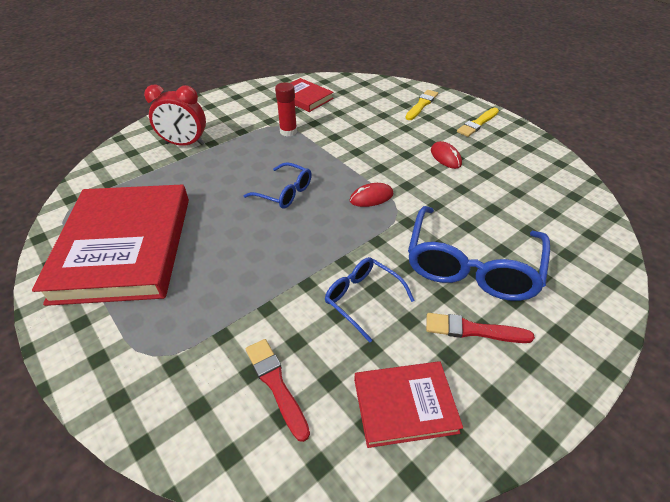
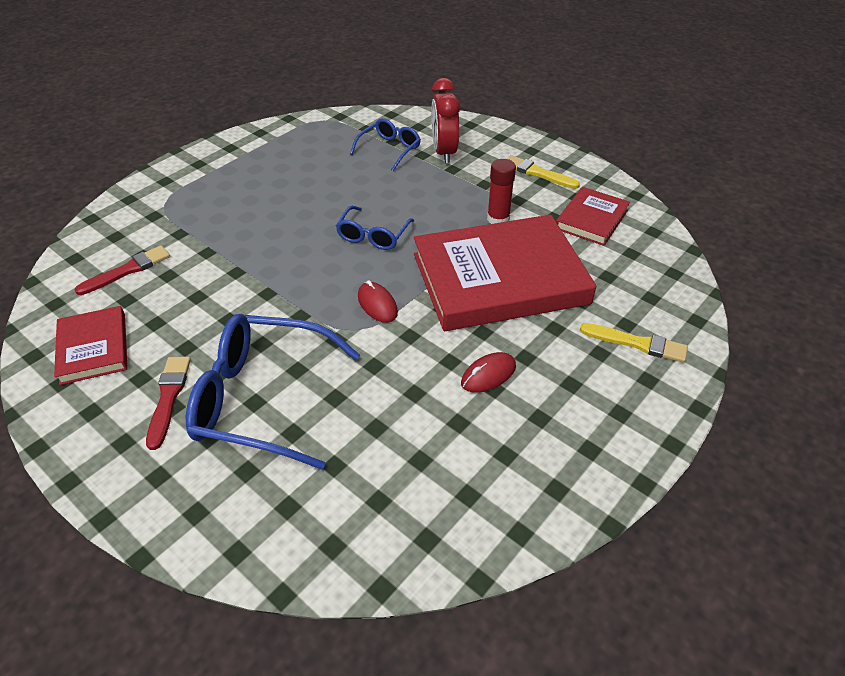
camera: 80 degrees right, 0 degrees up
(124, 247) = (280, 160): red book -> red book (499, 279)
(362, 298) = (215, 311): blue glasses -> blue glasses (390, 149)
(477, 123) = (607, 418): yellow brush -> yellow brush (538, 173)

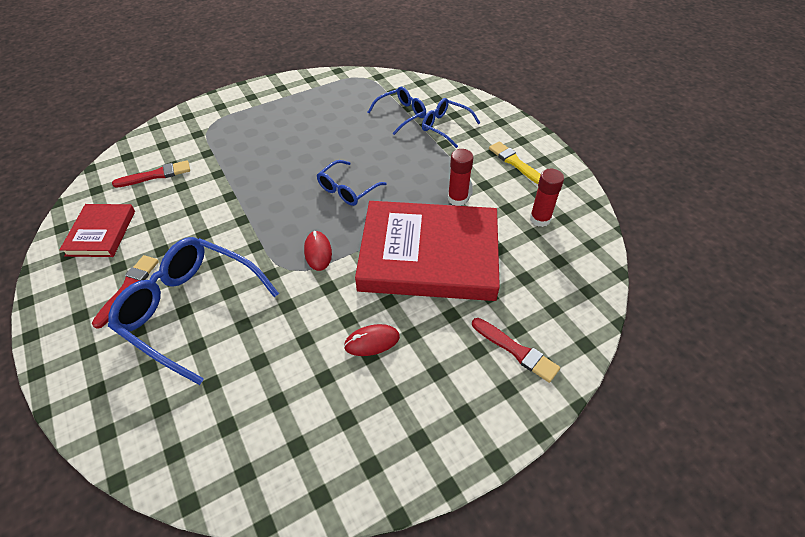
camera: 20 degrees right, 5 degrees up
(444, 152) = (445, 126): red clock -> blue glasses
(591, 219) = (540, 219): red book -> red glue stick
(637, 343) = (516, 350): yellow brush -> red brush

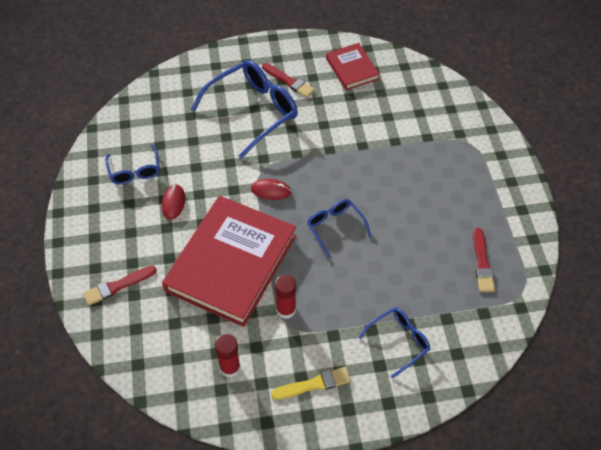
camera: 110 degrees right, 5 degrees up
(101, 233) = (352, 69): red book -> red book turned 45 degrees clockwise
(156, 175) = (408, 102): red brush -> red brush (482, 263)
(402, 114) = (435, 307): blue glasses -> blue glasses (135, 171)

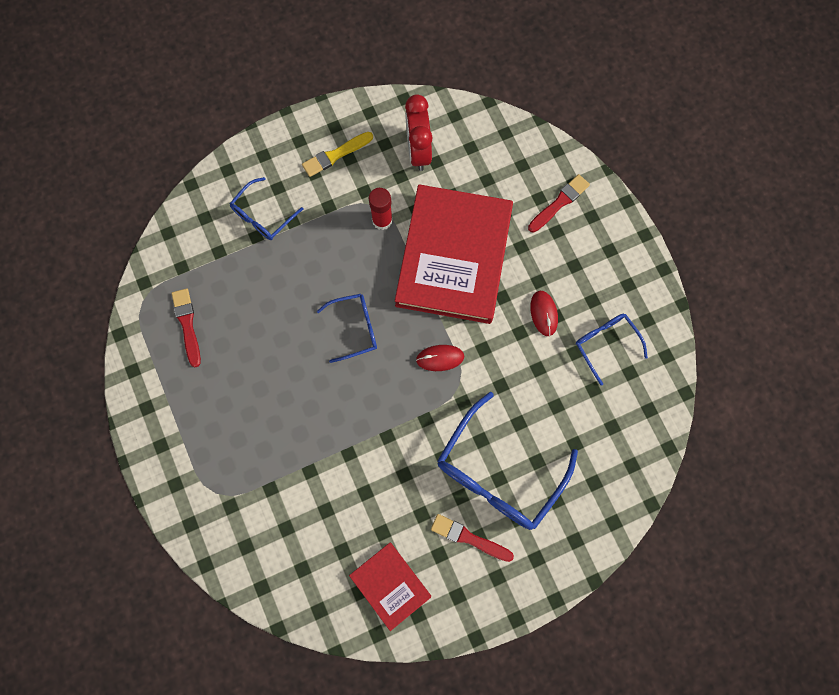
camera: 165 degrees right, 20 degrees up
(230, 367) = (418, 151): red glue stick -> red clock
(335, 227) = (355, 328): blue glasses -> blue glasses turned 60 degrees counterclockwise

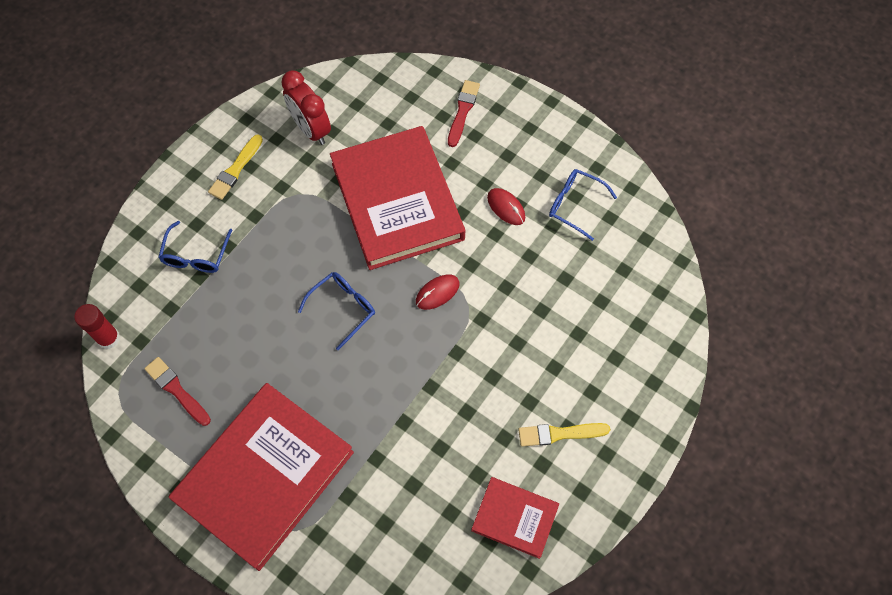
camera: 30 degrees left, 10 degrees down
(216, 435) = (265, 476): none -> red book
(382, 220) = (312, 203): red glue stick -> red glue stick (108, 338)
(469, 538) = (560, 434): red brush -> yellow brush
(498, 473) = (550, 362): blue glasses -> none

